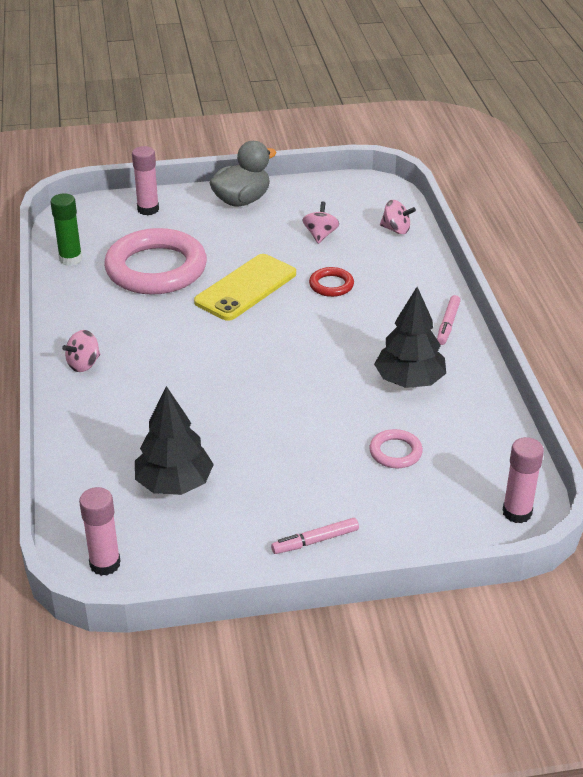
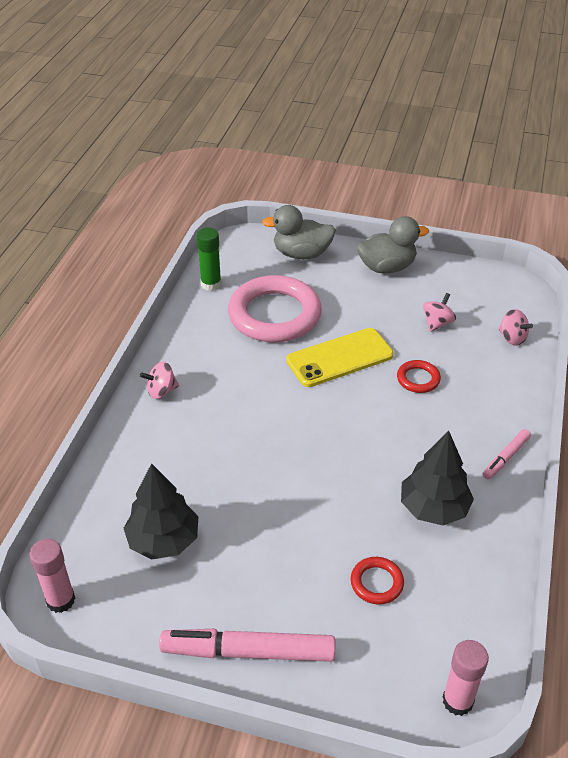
camera: 25 degrees right, 5 degrees up
(148, 209) = (301, 254): pink glue stick -> grey duck
(315, 541) = (248, 652): pink marker -> pink marker, size x1.92
(395, 452) = (377, 583): pink ring -> red ring

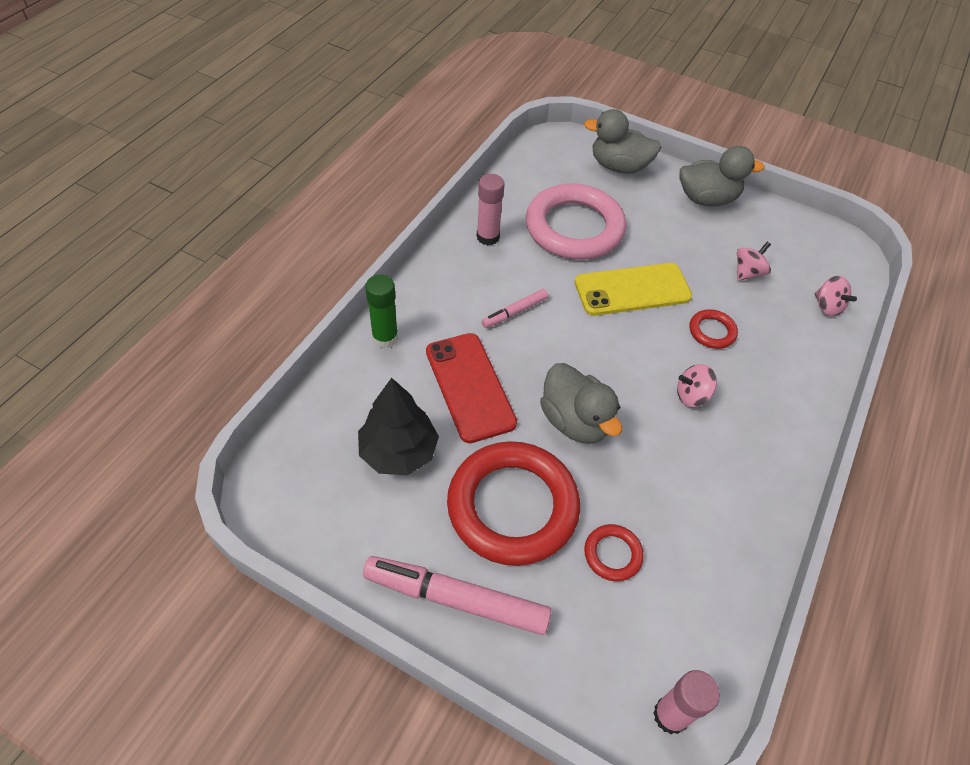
camera: 10 degrees right, 10 degrees up
(60, 600) = (278, 493): pink glue stick -> pink glue stick (488, 237)
(161, 391) = (437, 287): pink spinning top -> pink spinning top (692, 396)
(211, 284) = (516, 181): green glue stick -> green glue stick (385, 338)
(214, 471) = (469, 387): none -> red phone
(279, 563) = (512, 506): none -> red ring
(316, 480) = (575, 421): none -> grey duck
(433, 508) = (695, 483): black tree -> none
(506, 458) = (789, 443): pink marker -> pink marker (515, 312)

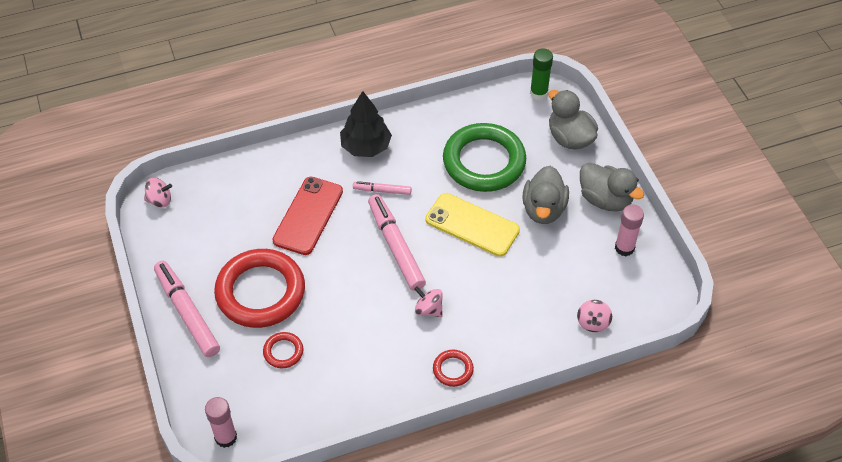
camera: 45 degrees right, 0 degrees up
(385, 338) = (293, 157): green glue stick -> green glue stick (538, 93)
(398, 452) = (235, 224): black tree -> black tree (366, 147)
(488, 237) = (420, 133): pink glue stick -> pink glue stick (624, 248)
(574, 228) = (484, 162): pink ring -> green ring
(575, 421) = (343, 274): grey duck -> grey duck (543, 209)
(591, 357) = (395, 246): none -> pink marker
(712, 331) = (491, 283): red ring -> red ring (453, 369)
(747, 273) = (566, 265): pink spinning top -> pink spinning top (160, 200)

